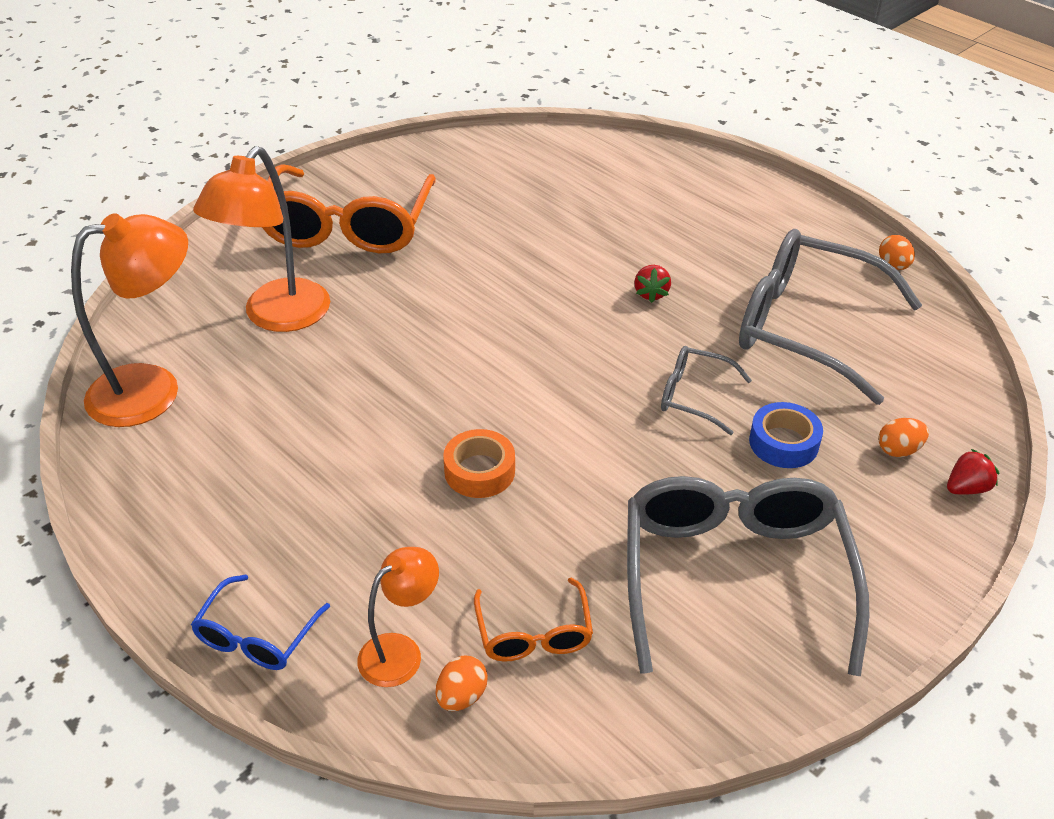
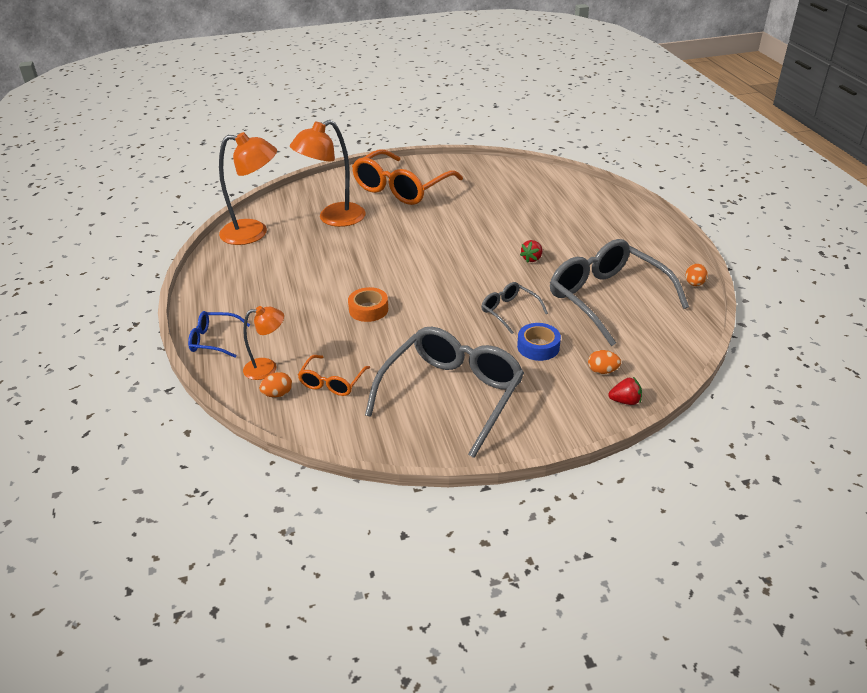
camera: 30 degrees right, 5 degrees down
(257, 635) = (214, 340): blue glasses -> blue glasses turned 45 degrees clockwise

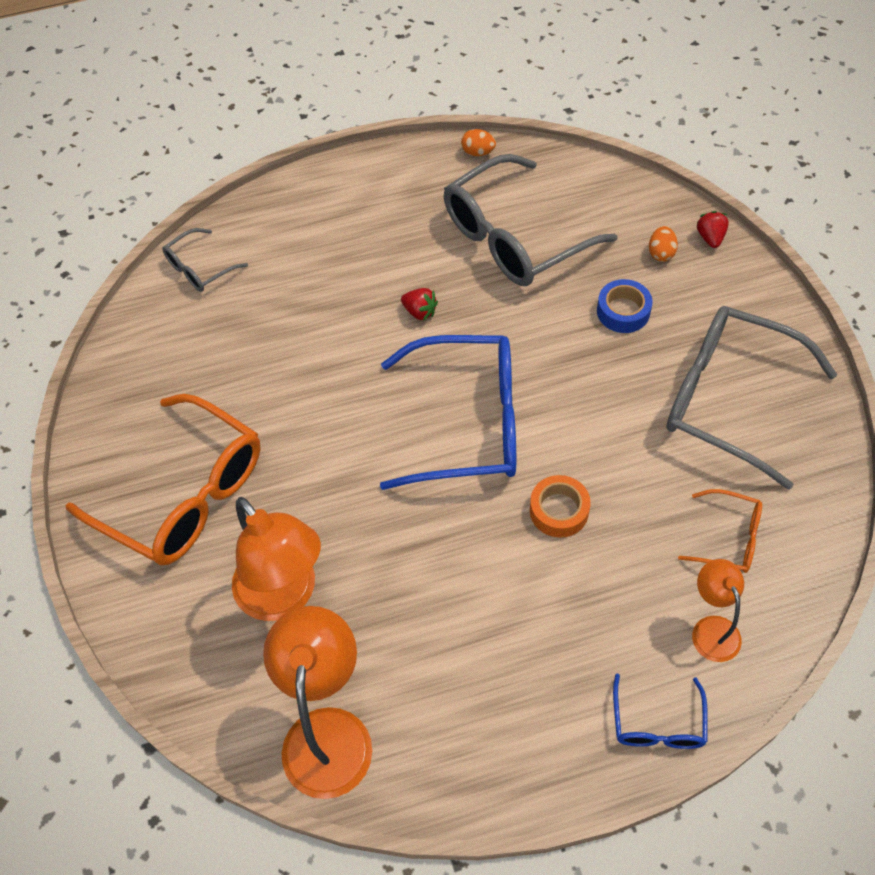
camera: 90 degrees left, 20 degrees up
(277, 394) = (764, 604): orange egg -> none
(440, 276) = (466, 423): none -> blue glasses
(509, 311) = (550, 339): grey glasses -> grey glasses (200, 268)

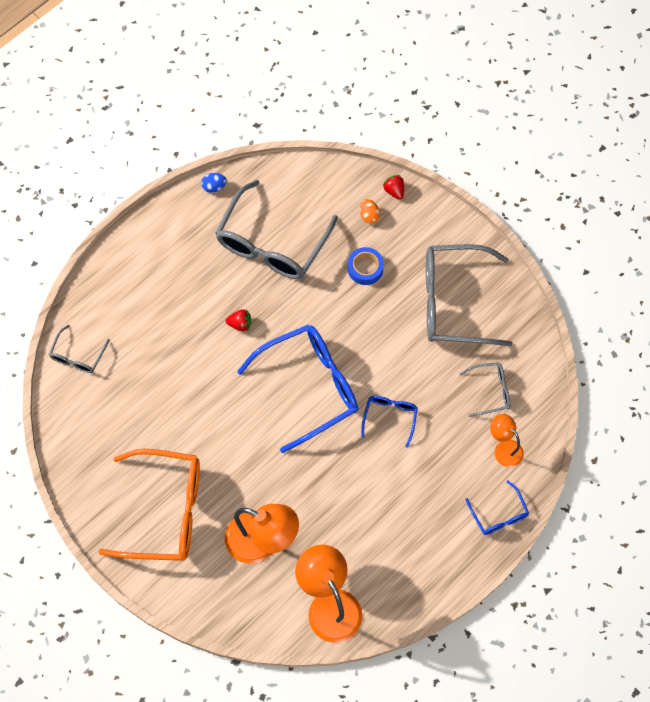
camera: 30 degrees left, 10 degrees up
(478, 152) = (214, 187): orange egg -> blue egg
(559, 510) = (390, 418): orange tape -> blue glasses
(728, 538) = (490, 391): orange glasses -> grey glasses

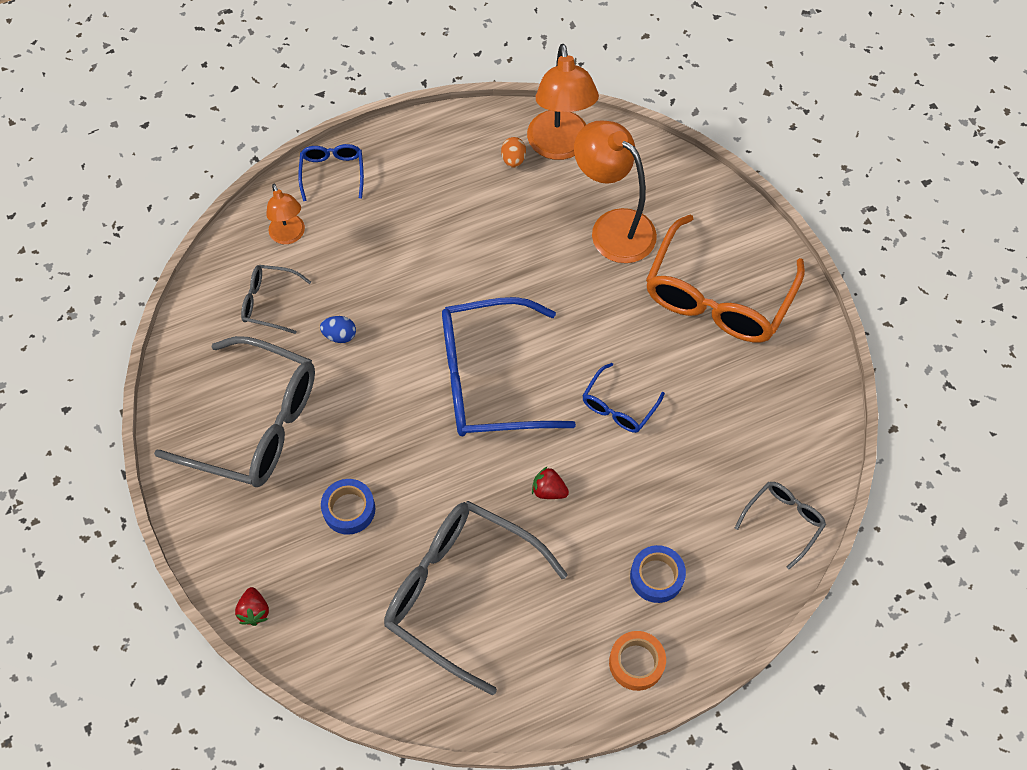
camera: 160 degrees left, 5 degrees down
(150, 238) = (636, 663): none -> orange tape
(152, 293) = (656, 576): none -> blue tape
(164, 511) = (718, 295): orange glasses -> orange glasses turned 90 degrees counterclockwise
(214, 187) = (514, 715): blue egg -> blue egg (340, 335)
(272, 243) = (461, 592): grey glasses -> grey glasses turned 105 degrees counterclockwise
(369, 215) = (308, 585): orange egg -> orange egg (513, 160)
(390, 418) = (406, 311): blue glasses -> blue glasses (619, 406)

